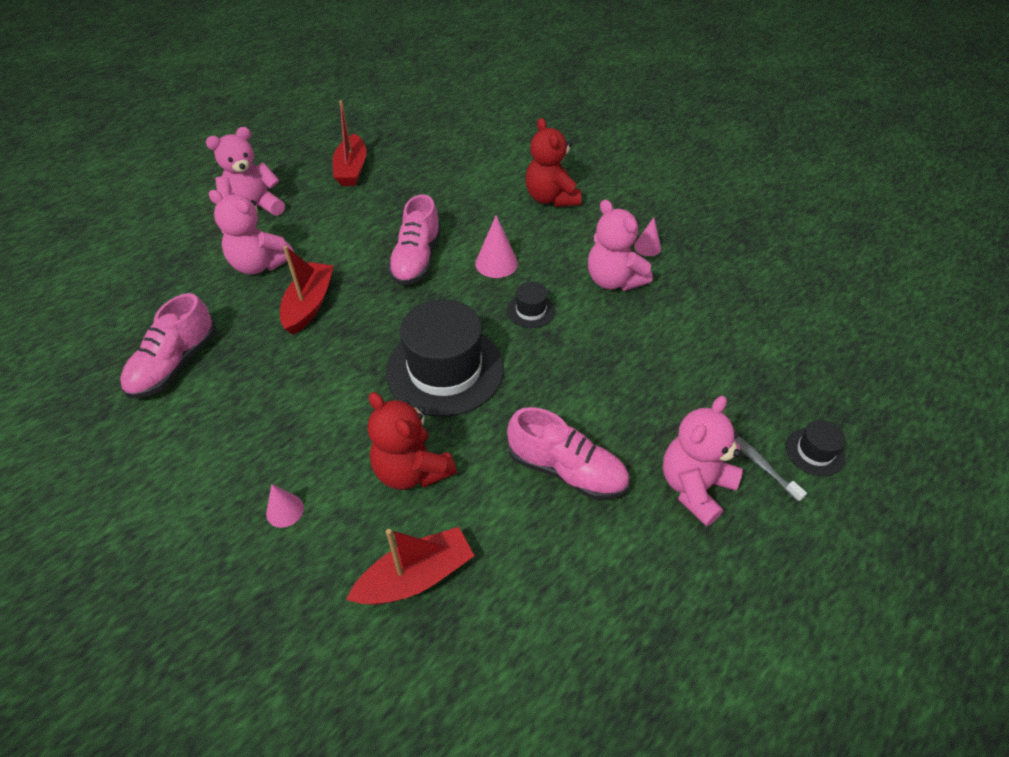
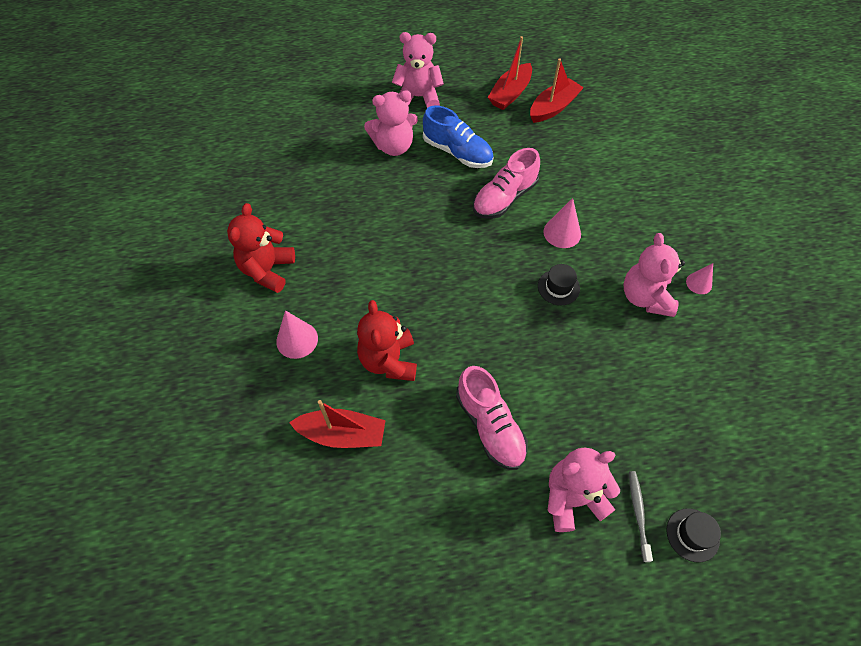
camera: 35 degrees right, 10 degrees up
(175, 364) = (296, 197): pink shoe -> none
(259, 264) = (394, 146): pink teddy bear -> pink teddy bear turned 75 degrees counterclockwise
(285, 510) = (297, 340): pink cone -> pink cone, size x1.54
(309, 305) = (405, 197): red boat -> red boat (553, 107)
(336, 240) = (457, 152): none -> blue shoe
(445, 370) = (462, 299): black hat -> none
(551, 198) = (650, 196): red teddy bear -> red teddy bear (267, 270)

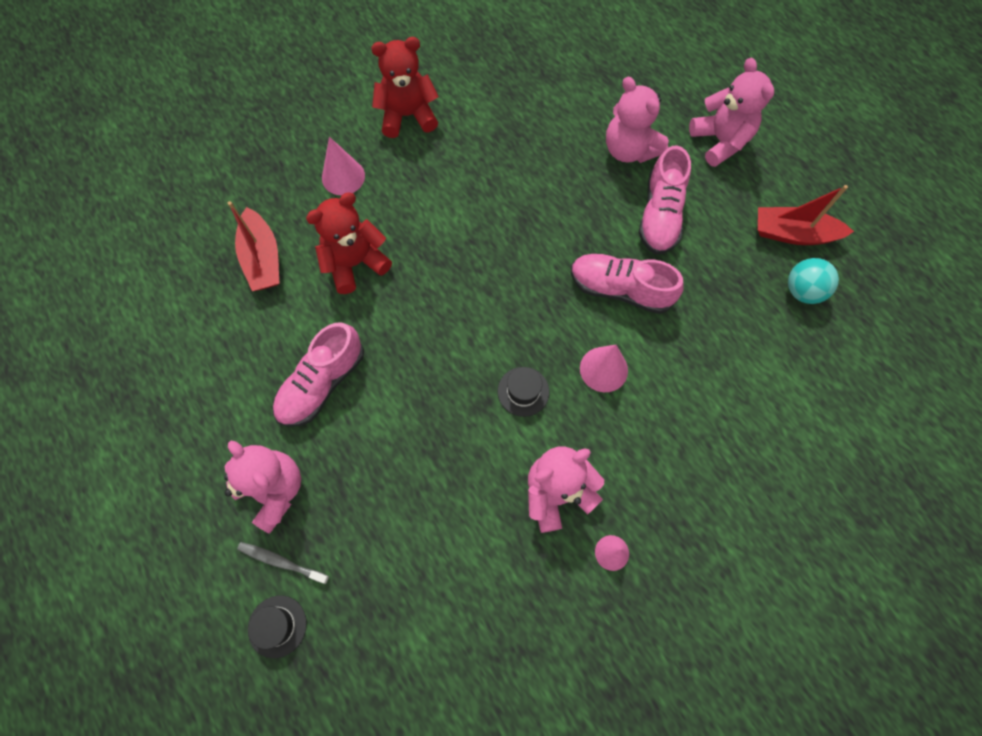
camera: 65 degrees right, 10 degrees up
(457, 152) = (660, 215): blue shoe -> pink shoe
(553, 107) = (802, 291): red boat -> turquoise ball
(638, 513) = (281, 561): grey toothbrush -> grey toothbrush turned 135 degrees counterclockwise

